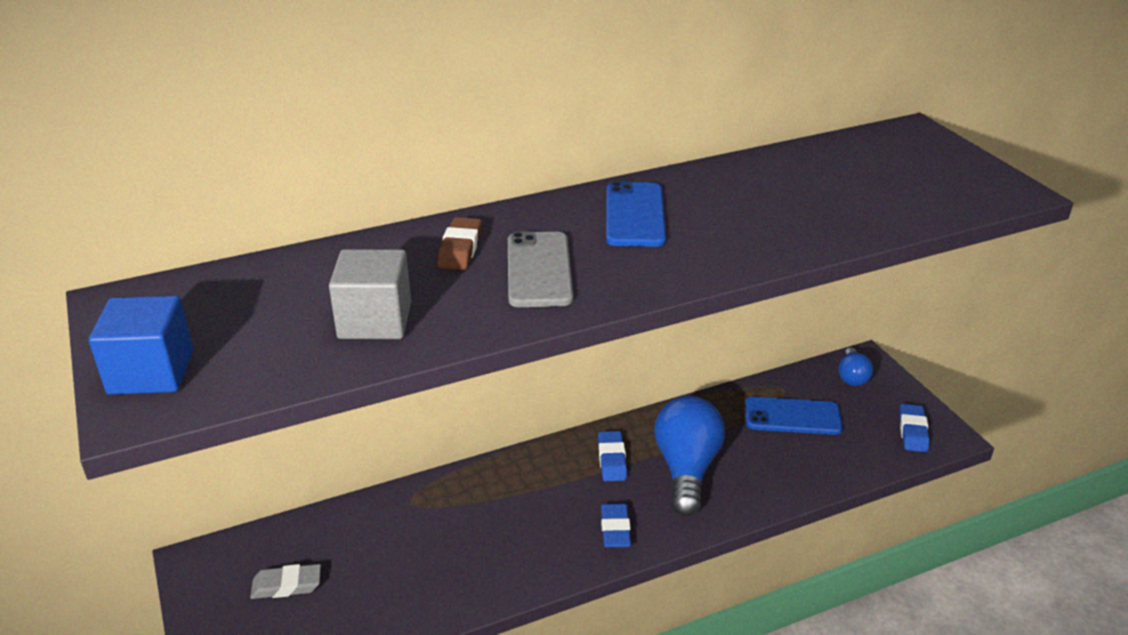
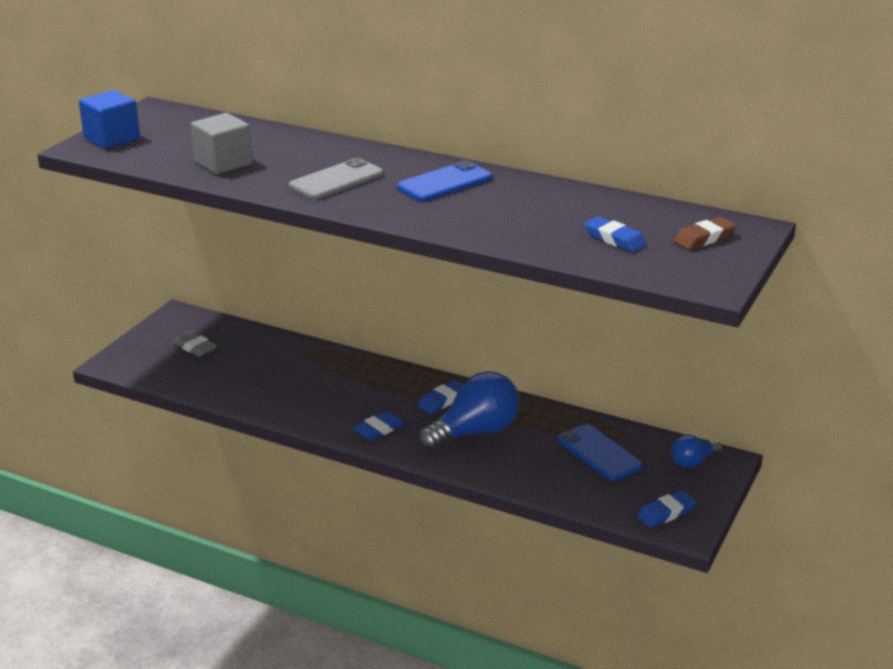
camera: 50 degrees right, 5 degrees down
(460, 249) = (325, 155): brown eraser -> brown eraser (704, 238)
(872, 191) = (614, 239): none -> blue eraser

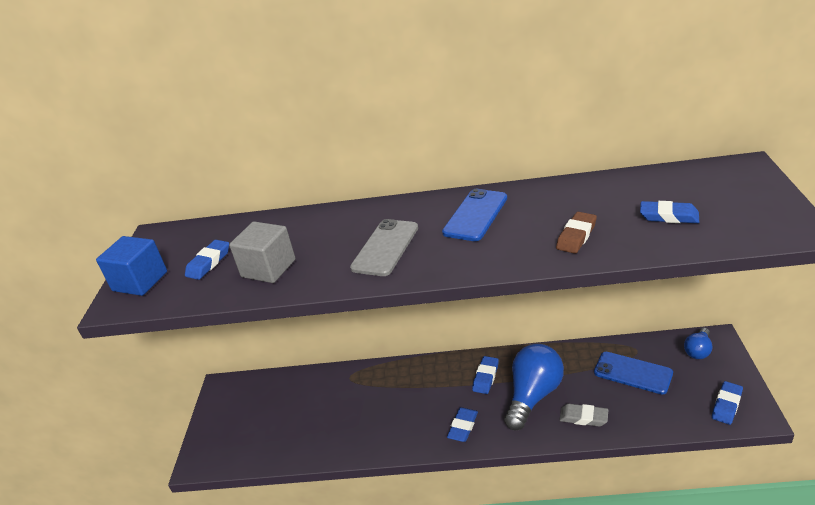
camera: 20 degrees left, 5 degrees up
(179, 143) = (209, 263): none -> blue eraser
(195, 348) = (258, 413): grey eraser -> grey eraser (583, 417)
(704, 238) = (728, 189): brown eraser -> brown eraser (576, 236)

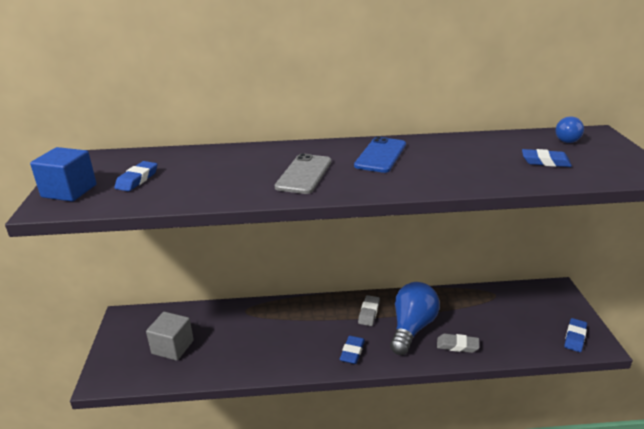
camera: 10 degrees left, 5 degrees down
(268, 268) = (196, 185): grey cube -> grey cube (172, 347)
(486, 377) = (369, 313): blue eraser -> grey eraser
(576, 236) = (471, 172): brown eraser -> none
(633, 373) = (494, 312): blue phone -> none
(698, 350) = (545, 296): blue light bulb -> blue light bulb (567, 139)

